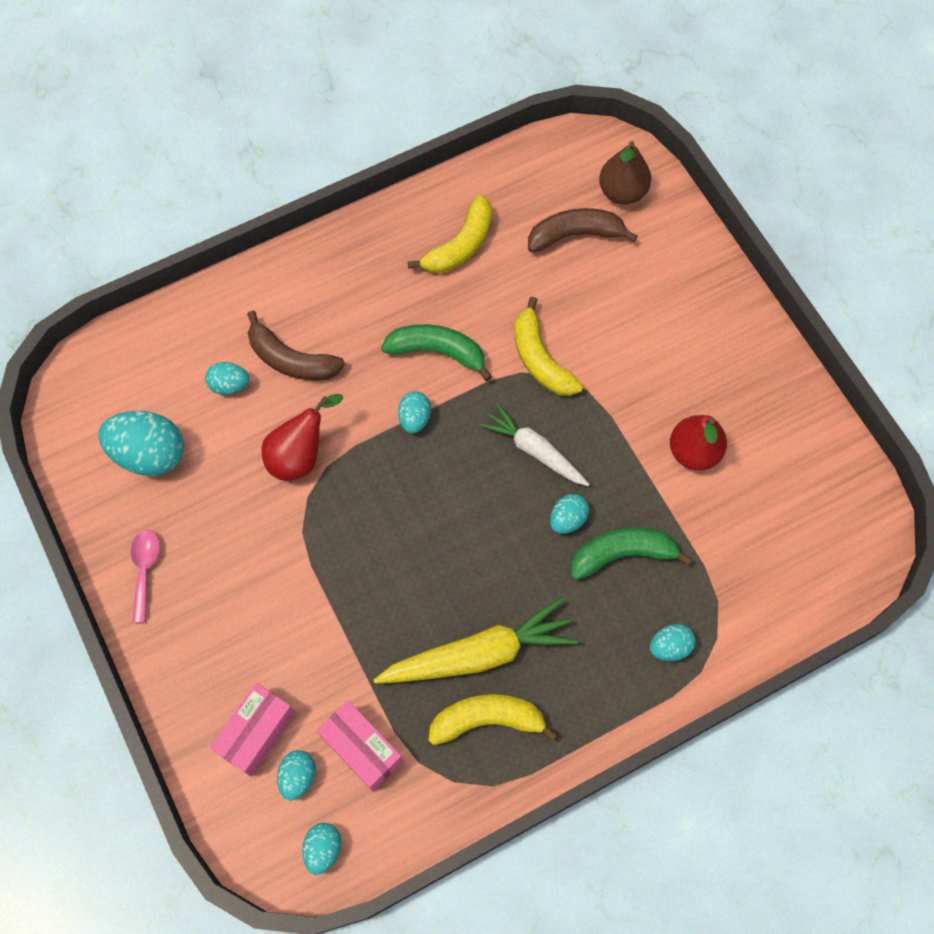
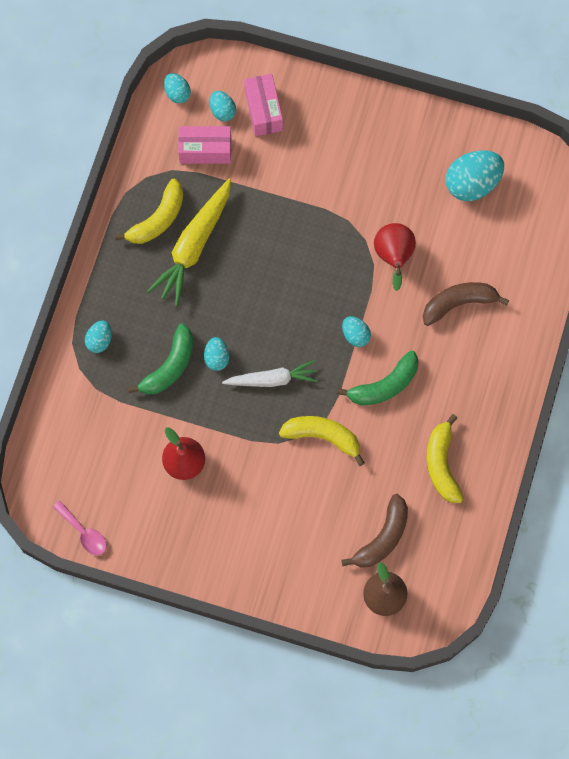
camera: 135 degrees right, 5 degrees up
(145, 569) = (405, 129): pink spoon -> pink spoon (84, 532)
(229, 385) = (475, 258): turquoise egg -> none

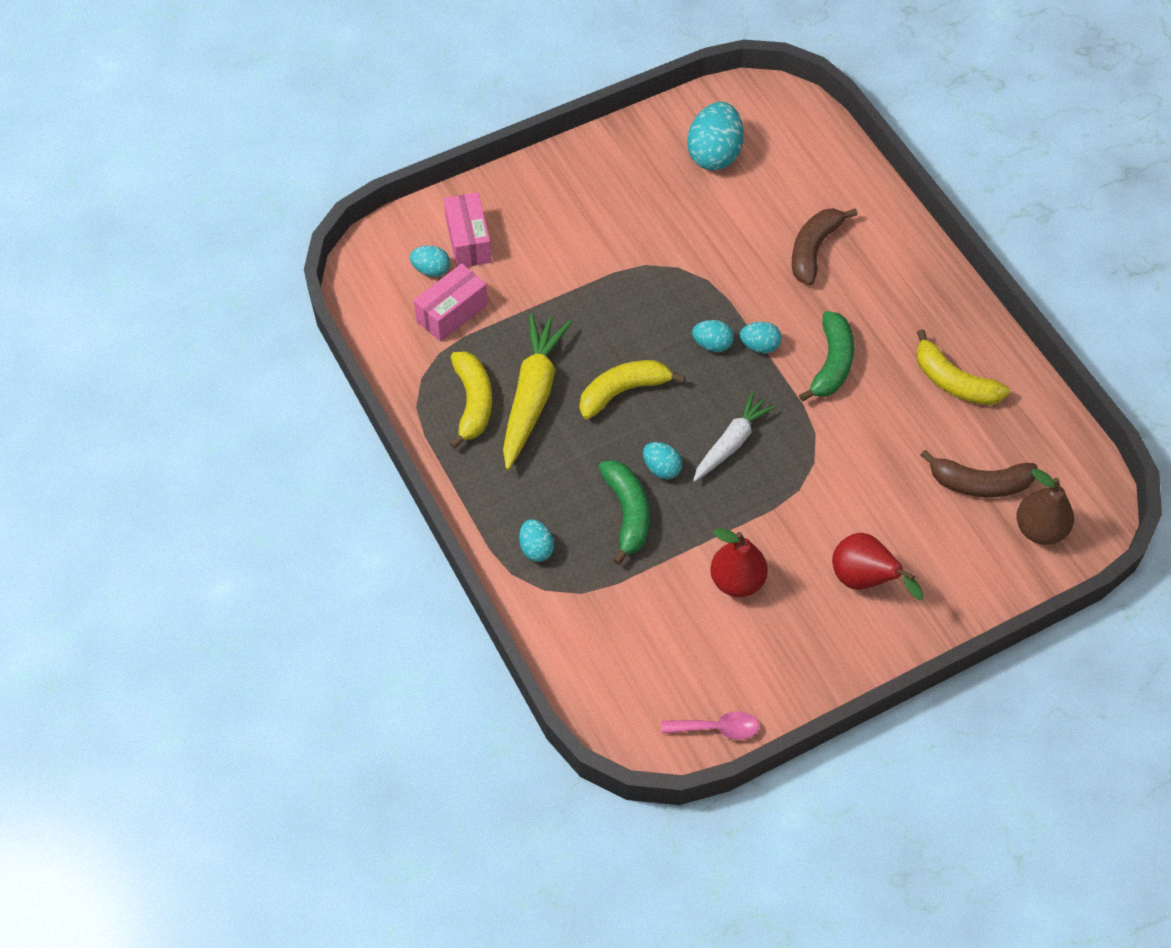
camera: 45 degrees left, 15 degrees down
(177, 93) = (372, 289): turquoise egg -> turquoise egg (712, 344)
(194, 246) = (532, 396): yellow carrot -> yellow carrot turned 150 degrees counterclockwise
(263, 110) = (468, 241): pink box -> pink box turned 45 degrees clockwise
(323, 436) = (830, 449): yellow banana -> yellow banana (623, 391)
(383, 538) = (979, 483): brown banana -> brown banana turned 105 degrees clockwise
(393, 257) = (717, 260): red pear -> red pear (864, 580)

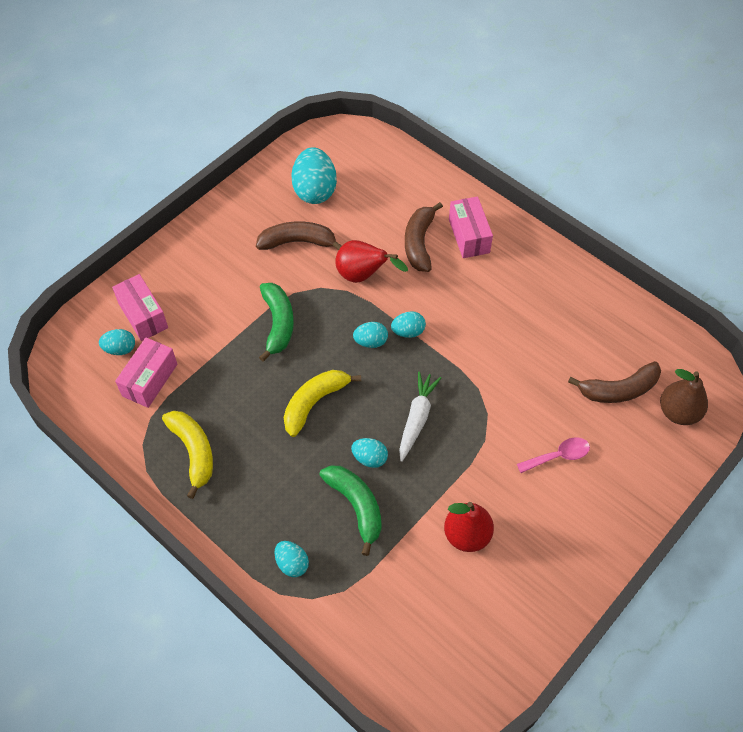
camera: 20 degrees left, 0 degrees up
(532, 396) = (241, 430): yellow carrot -> none
(672, 208) = (298, 242): none -> brown banana
(717, 728) = (502, 673): pink spoon -> pink spoon (558, 456)
(832, 363) = (469, 329): green banana -> green banana (278, 324)
(864, 580) = (566, 499): red pear -> red pear (363, 275)
(876, 258) = (469, 236): none -> pink box
(953, 382) = (565, 315): yellow banana -> none

